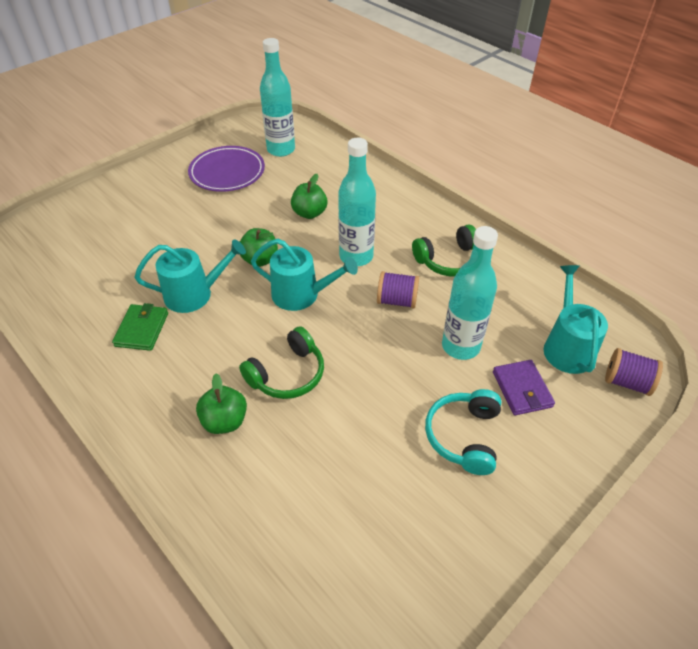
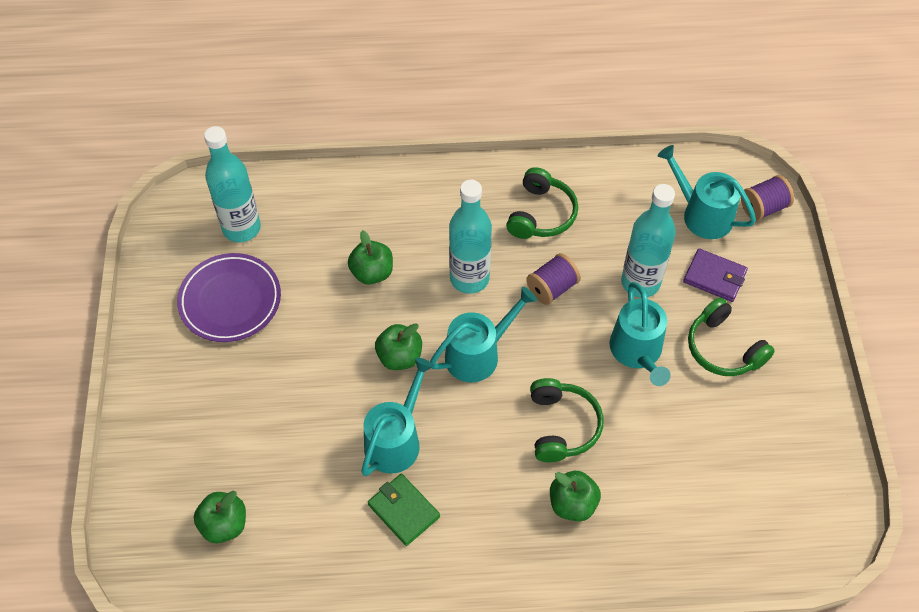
camera: 50 degrees left, 10 degrees up
(68, 255) = (224, 525): none -> green apple
(398, 381) = (637, 352): none -> turquoise watering can
(463, 436) = (723, 348): turquoise headphones -> green headphones

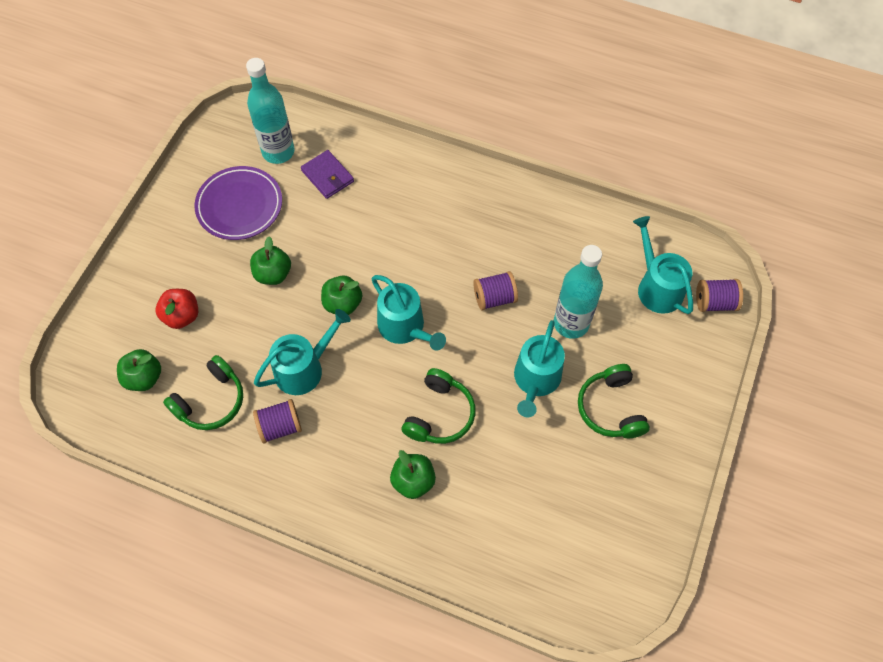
camera: 25 degrees right, 5 degrees up
(230, 441) = (182, 316): none -> red apple
(372, 273) = (358, 227): green apple -> green apple (273, 274)
(404, 511) = (280, 427): green wallet -> purple spool
(469, 278) = (432, 263): turquoise bottle -> none
(478, 354) = (405, 327): turquoise watering can -> turquoise watering can turned 60 degrees clockwise
(541, 214) = (520, 233): green headphones -> green headphones (211, 401)
(714, 277) = (637, 345): purple wallet -> purple wallet (327, 176)

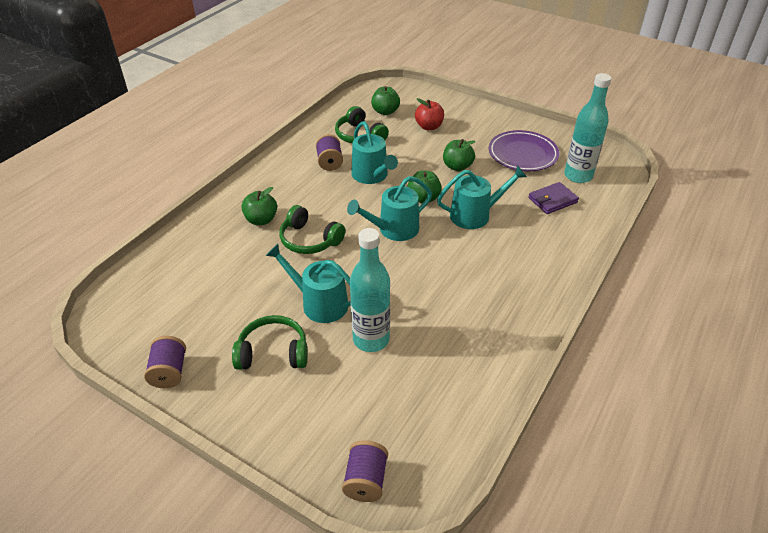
camera: 100 degrees right, 20 degrees down
(494, 298) = (411, 288): purple spool -> purple spool (169, 372)
(657, 287) = (397, 424): turquoise watering can -> turquoise watering can (475, 215)

